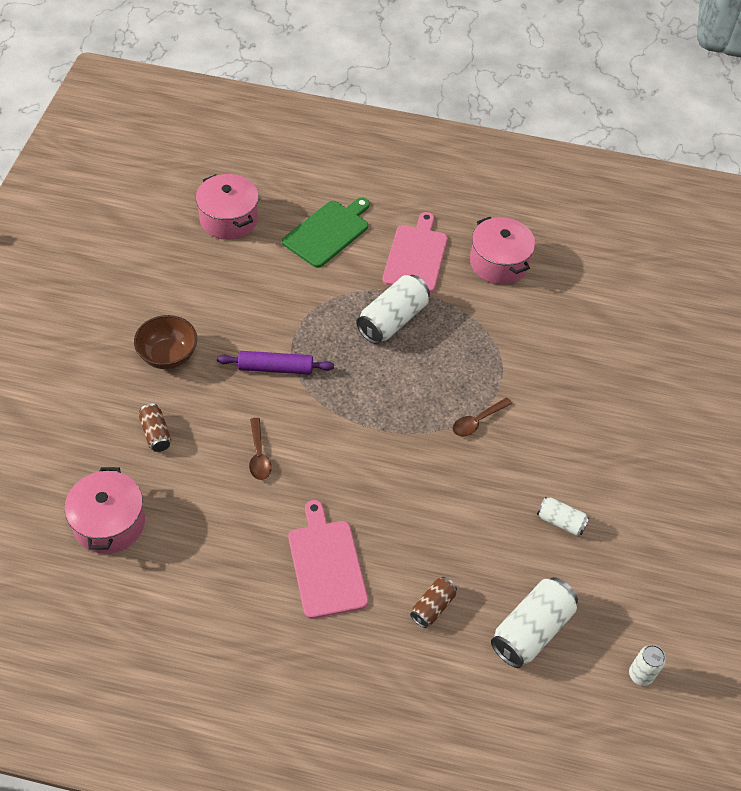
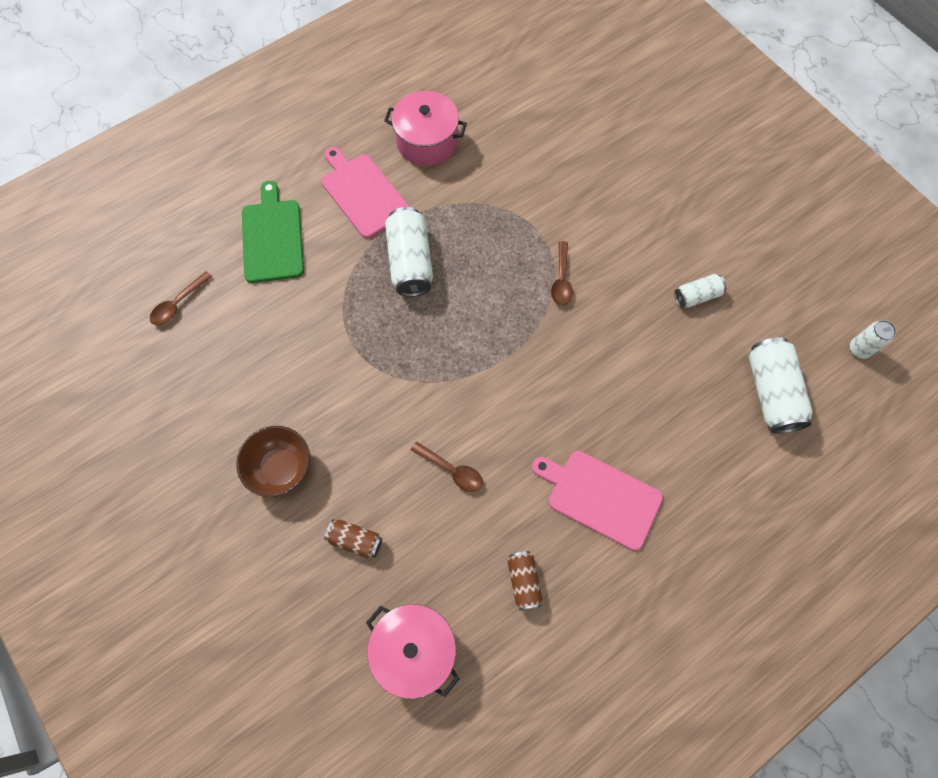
camera: 45 degrees left, 15 degrees up
(229, 219) = (178, 304): pink pot -> brown spoon
(275, 368) = (375, 389): purple rolling pin -> none
(432, 607) = (699, 446): brown can -> brown can (523, 581)

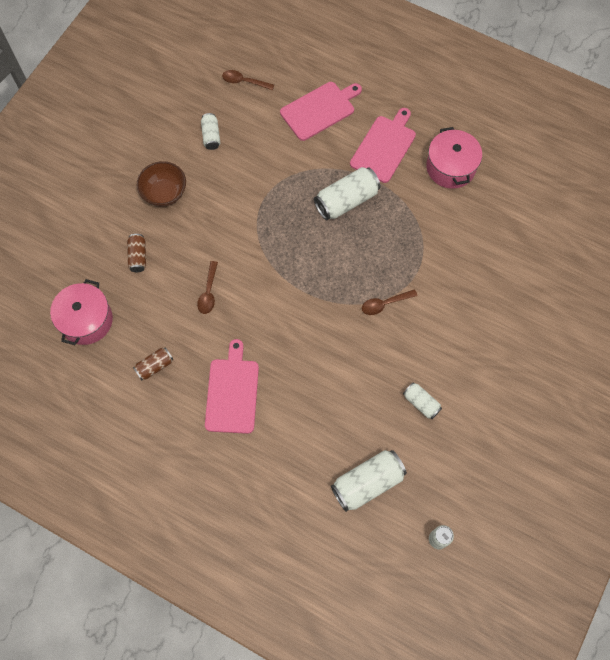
camera: 65 degrees right, 0 degrees up
(231, 375) = (211, 136): none -> white can
(272, 237) = (319, 110): green cutting board -> pink cutting board

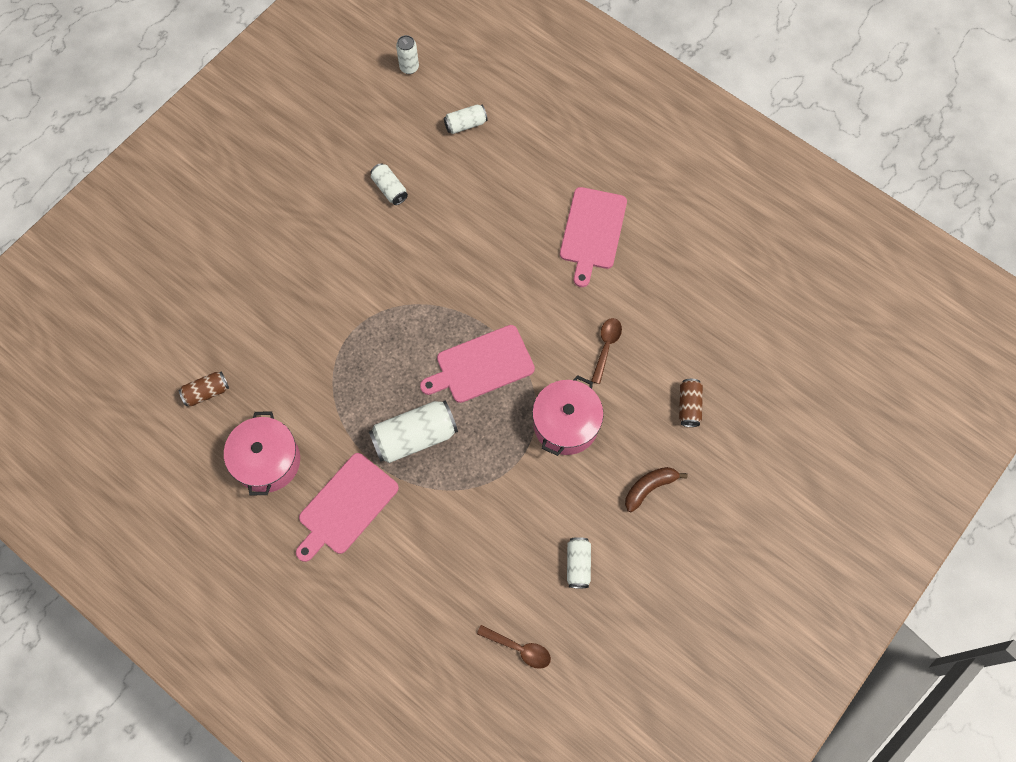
camera: 170 degrees left, 0 degrees up
(86, 320) = (754, 337): pink pot -> pink pot (566, 424)
(155, 366) = (676, 272): brown can -> brown can (206, 392)
(164, 193) = (649, 488): brown bowl -> brown banana
(319, 110) = (420, 581): pink cutting board -> pink cutting board (481, 365)
(367, 483) = (465, 124): white can -> white can, size x0.56
(385, 304) = (400, 299): brown spoon -> none

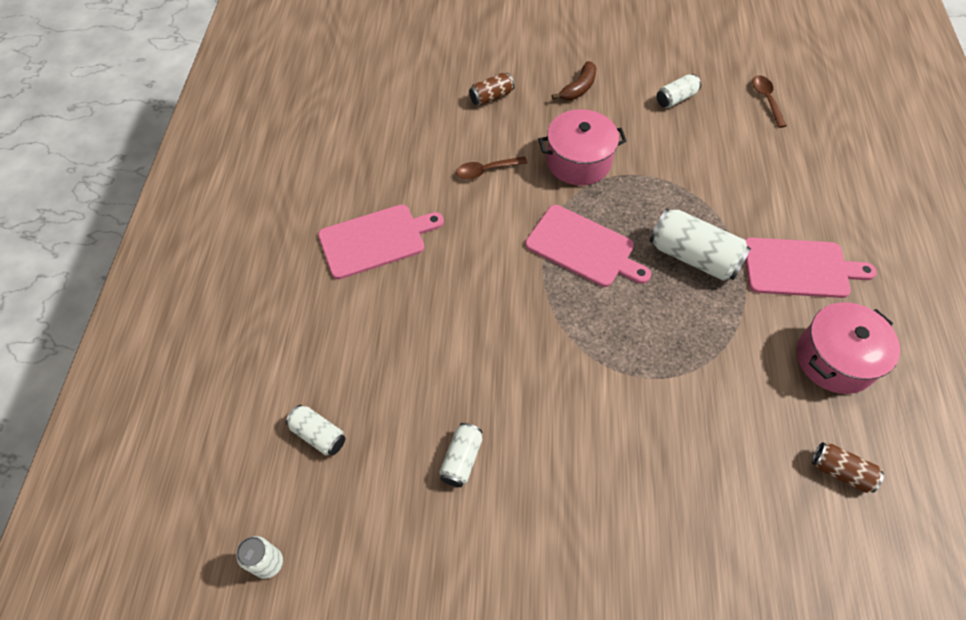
camera: 125 degrees left, 10 degrees down
(649, 488) = (578, 88): brown banana -> brown banana turned 75 degrees counterclockwise

